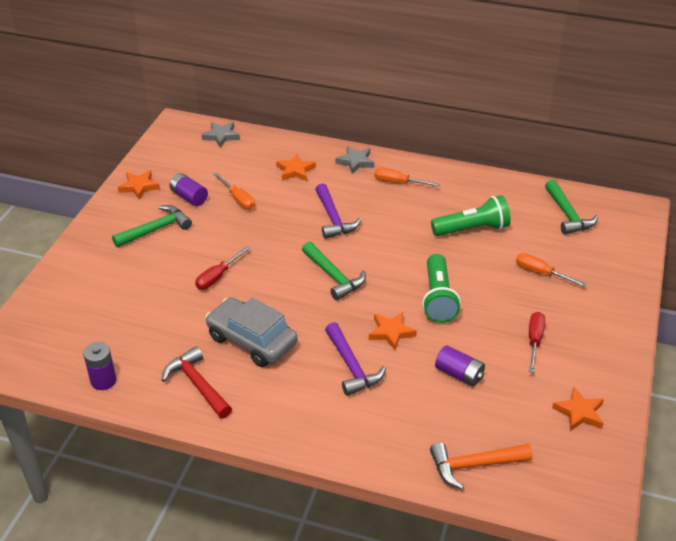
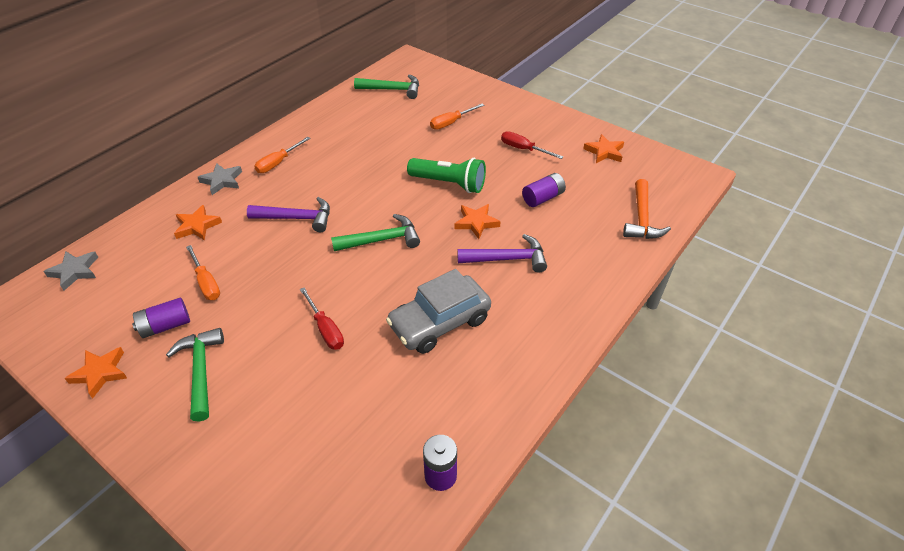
camera: 70 degrees left, 5 degrees up
(197, 384) = (483, 383): red hammer -> none
(238, 199) = (206, 283): orange screwdriver -> orange screwdriver turned 75 degrees clockwise
(472, 229) = (375, 140): green flashlight -> none

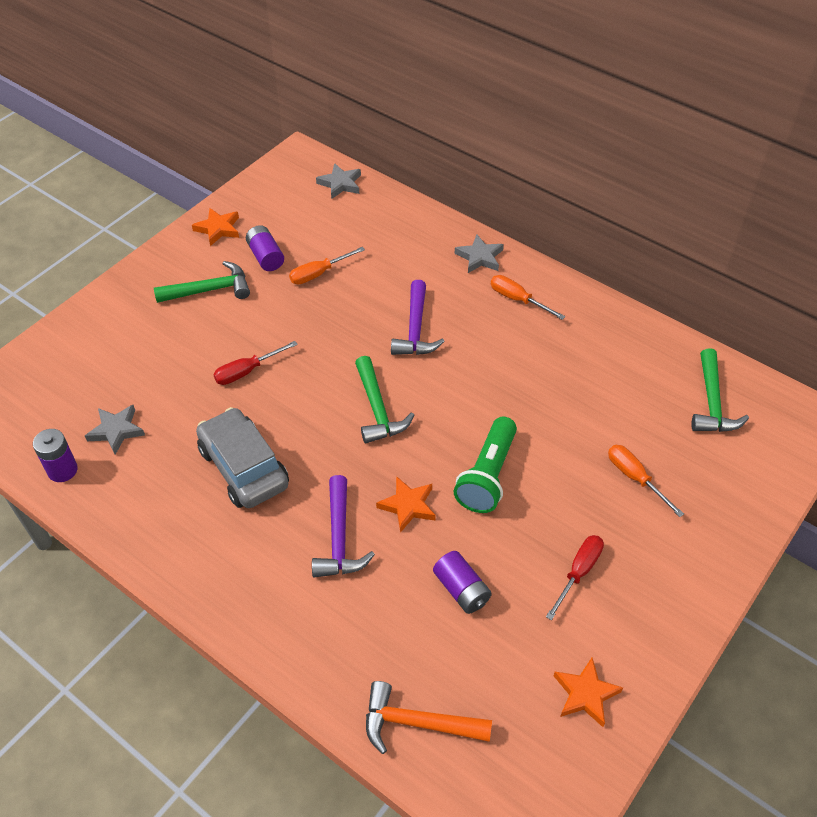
camera: 90 degrees right, 5 degrees up
(197, 226) = (403, 252): orange star -> none
(390, 432) = (116, 431): none -> grey star

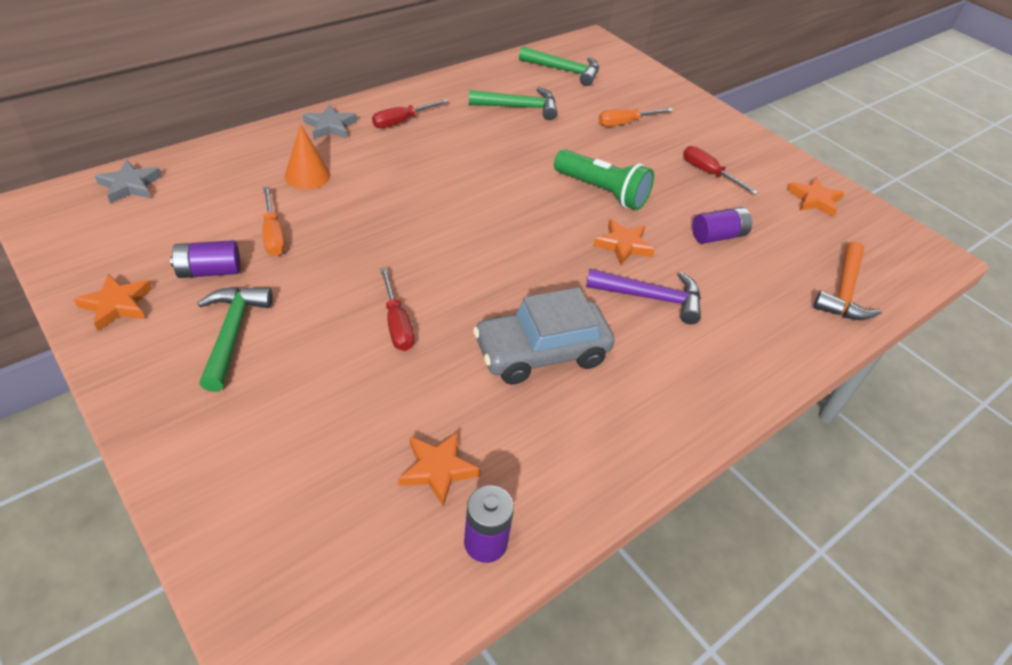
camera: 80 degrees left, 5 degrees down
(116, 431) = (438, 469): grey star -> orange star
(378, 409) = (499, 237): green hammer -> green hammer (519, 107)
(401, 267) = (307, 175): none -> orange cone
(415, 329) = (404, 188): purple hammer -> none
(518, 299) = (402, 121): orange screwdriver -> red screwdriver

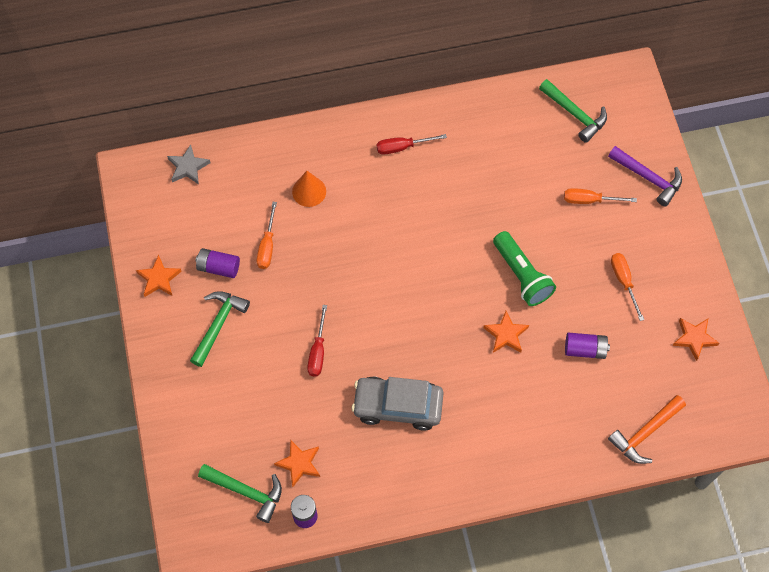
camera: 30 degrees right, 20 degrees up
(330, 126) = (344, 138): grey star -> none
(519, 107) = (507, 155): green hammer -> green hammer (246, 491)
(651, 298) = (497, 388): purple hammer -> purple hammer (648, 178)
(709, 173) = (623, 281): red screwdriver -> orange screwdriver

